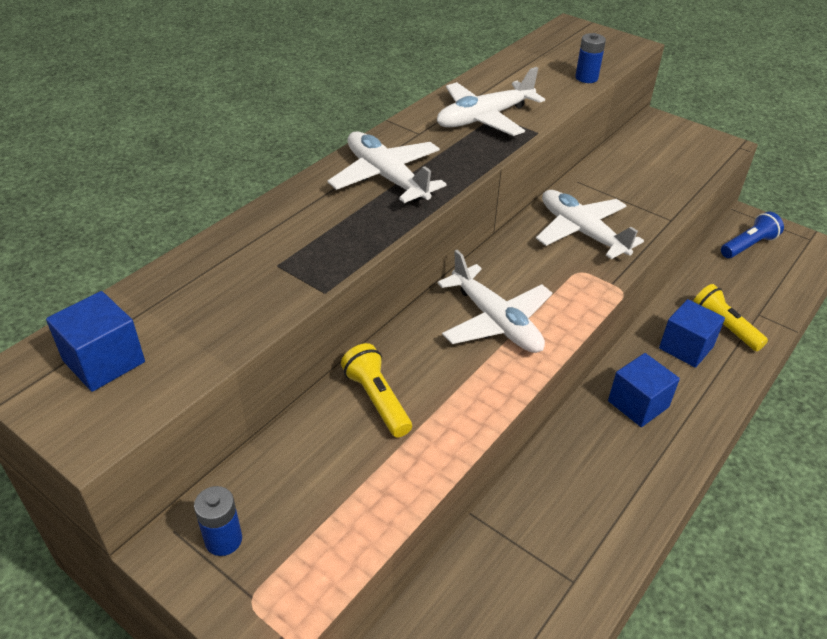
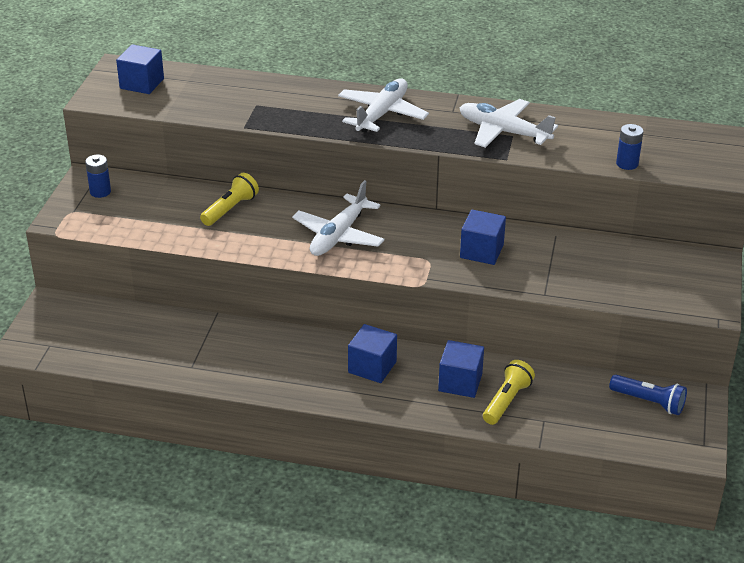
camera: 65 degrees right, 5 degrees down
(581, 232) = (481, 251): white plane -> blue cube

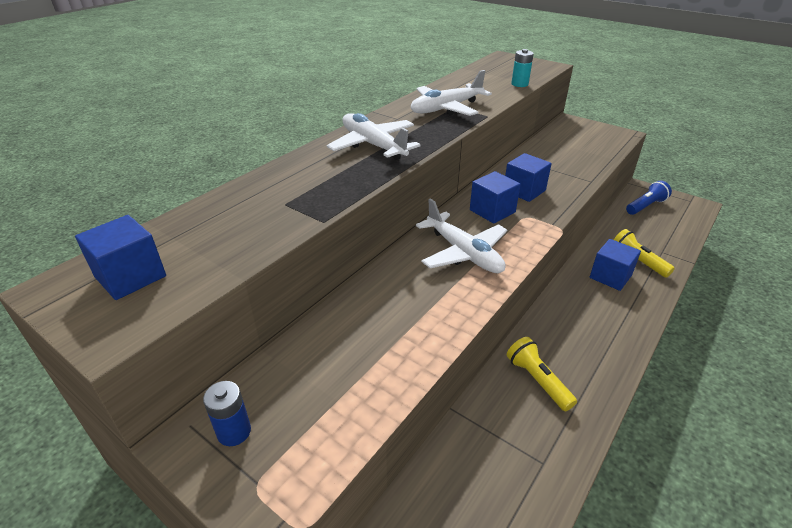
camera: 65 degrees left, 0 degrees up
(230, 209) = (369, 313): yellow flashlight -> yellow flashlight (537, 380)
(372, 367) = (579, 319): blue cube -> blue cube (492, 211)
(627, 164) = (519, 84): blue battery -> turquoise battery

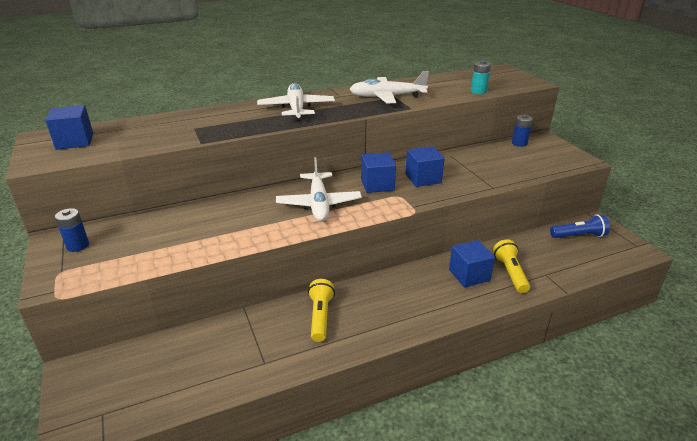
camera: 30 degrees right, 5 degrees down
(556, 130) = (519, 143): none -> blue battery

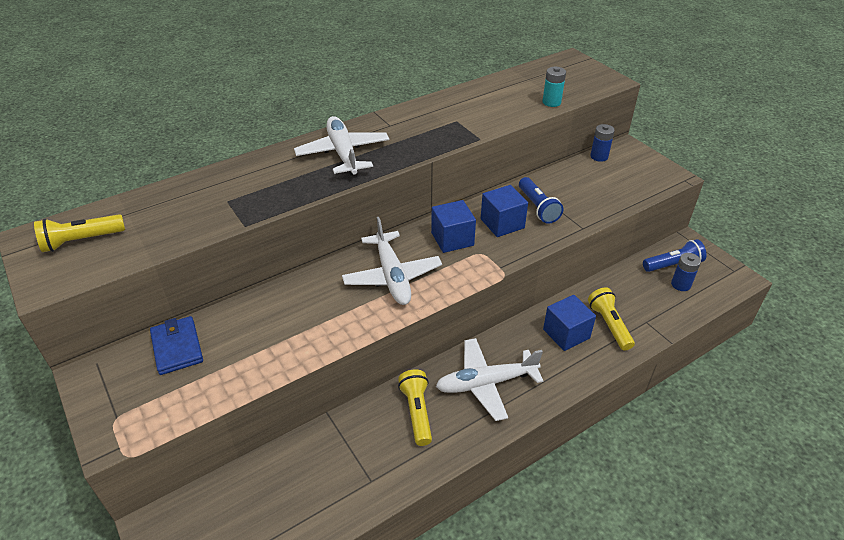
camera: 10 degrees left, 10 degrees up
(75, 141) = (81, 241): blue cube -> yellow flashlight
(78, 246) = (121, 377): blue battery -> blue battery (680, 284)
(129, 231) = (177, 347): none -> blue wallet
(387, 97) = (446, 121): white plane -> white plane (486, 383)
(457, 171) = (538, 207): none -> blue flashlight

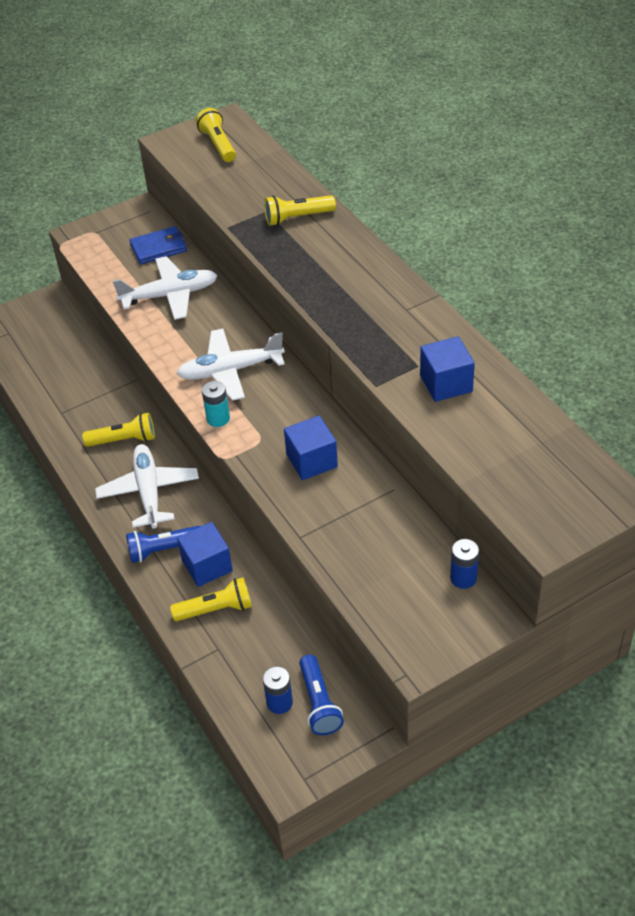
camera: 95 degrees right, 5 degrees up
(246, 181) = (297, 218): none -> yellow flashlight
(343, 153) = (346, 277): white plane -> white plane (170, 295)
(452, 239) = (286, 416): blue cube -> blue cube (446, 383)
(538, 207) = (342, 497): blue flashlight -> blue flashlight (163, 550)
(551, 102) = (472, 461): turquoise battery -> turquoise battery (218, 418)

